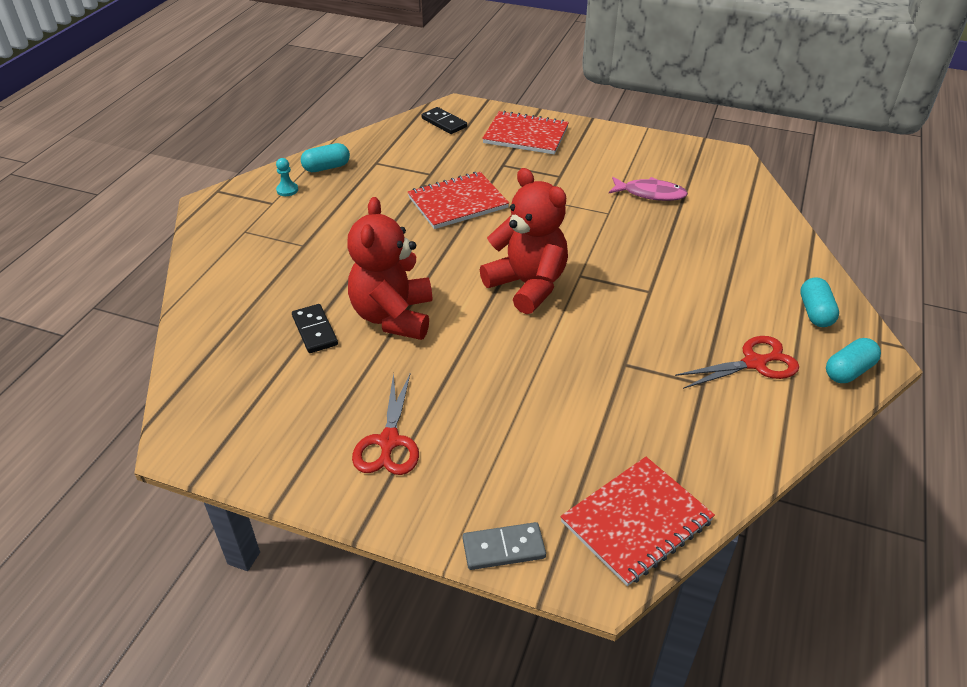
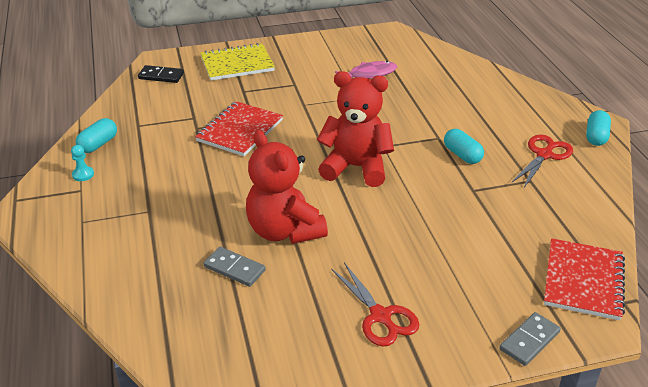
camera: 35 degrees left, 5 degrees down
(314, 331) = (234, 269): black domino -> grey domino
(526, 135) = (237, 64): red notebook -> yellow notebook
(815, 312) = (544, 110): turquoise capsule -> turquoise capsule (462, 155)

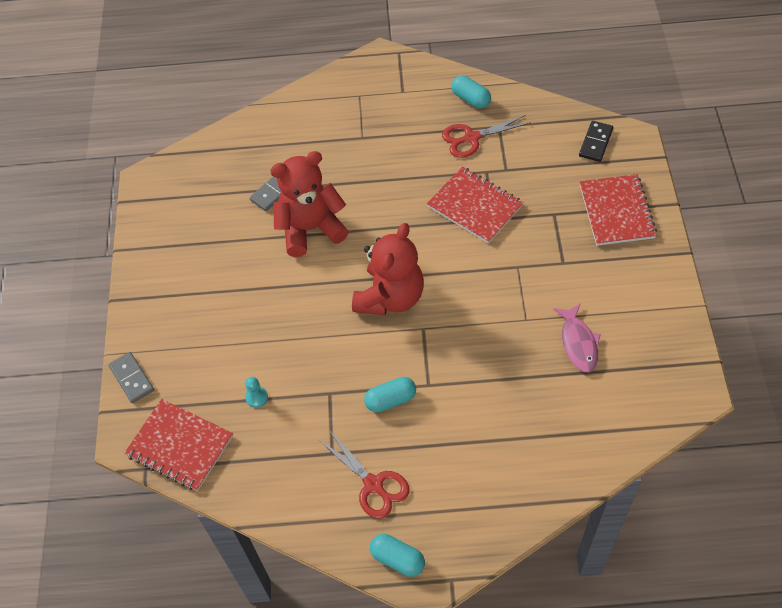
camera: 105 degrees right, 20 degrees up
(83, 175) = (424, 91): turquoise pawn -> turquoise pawn (257, 397)
(237, 64) = (616, 211): yellow notebook -> red notebook
(380, 316) = (191, 281): red scissors -> red scissors (472, 138)

